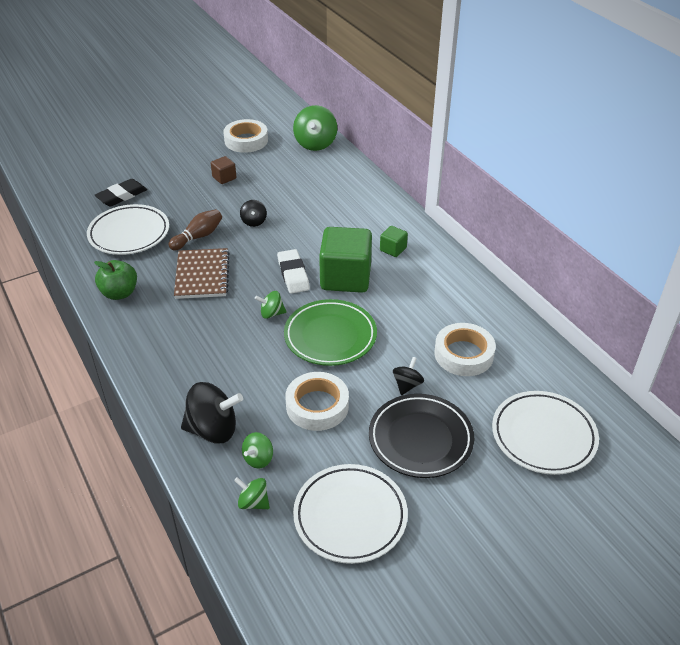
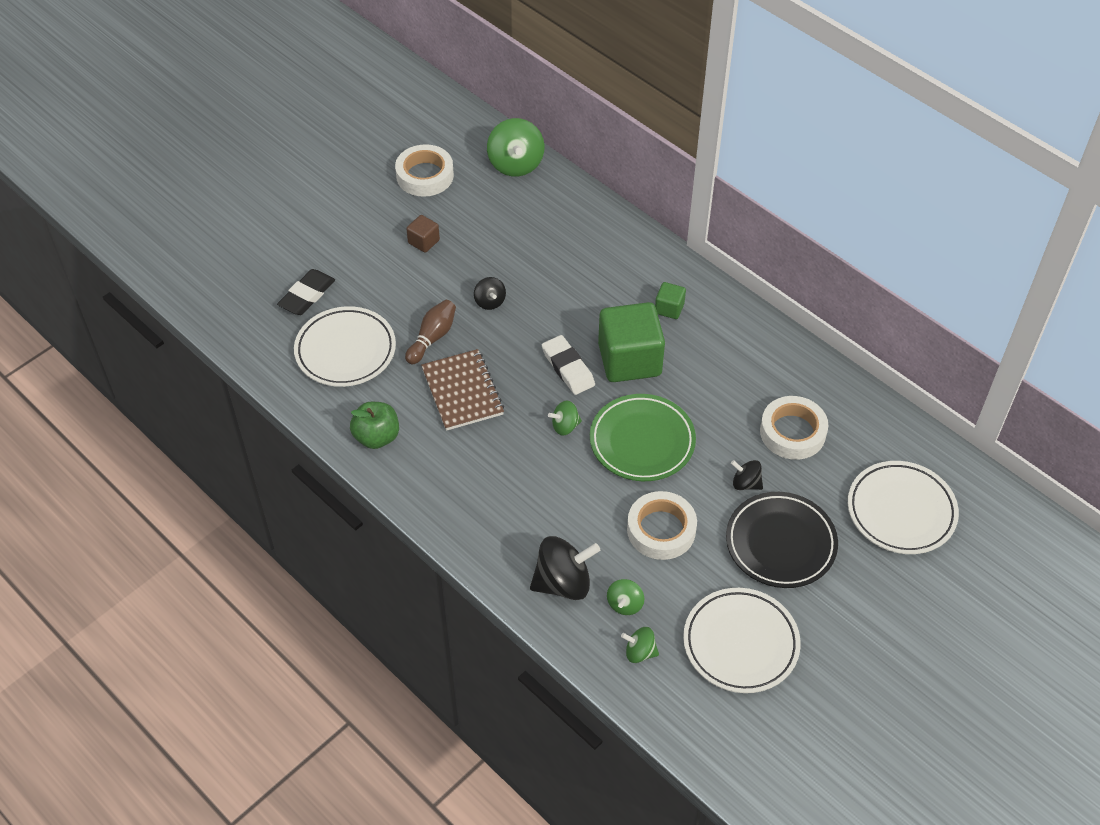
camera: 15 degrees left, 10 degrees up
(407, 385) = (746, 483): black spinning top -> black spinning top turned 75 degrees counterclockwise

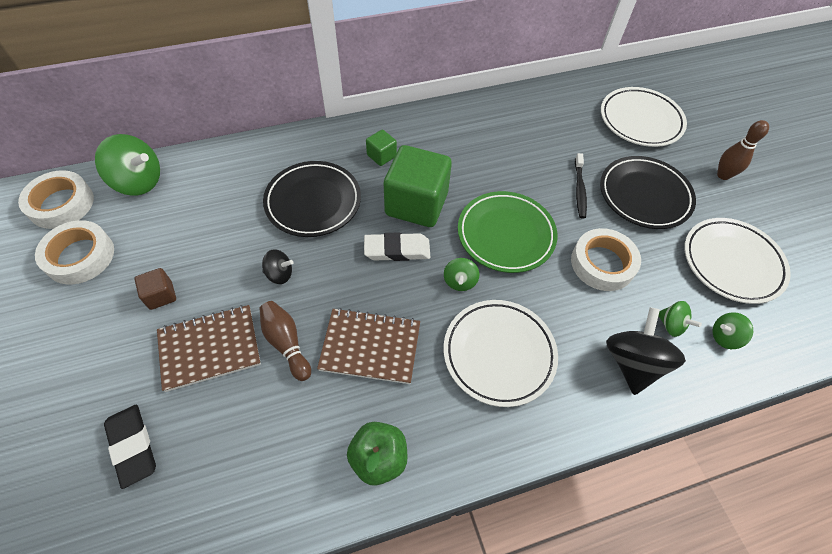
camera: 65 degrees left, 5 degrees up
(345, 351) = (242, 438): white plate -> white plate (499, 354)
(400, 295) = (210, 348): none -> brown notebook
(578, 286) = (313, 202): none -> black plate
(639, 652) = (724, 337): green spinning top -> green spinning top turned 45 degrees clockwise
(746, 483) = (579, 190): black spinning top -> black toothbrush
(792, 432) = (544, 142): white tape -> white tape (61, 204)
(871, 613) = (723, 175): none -> brown bowling pin

